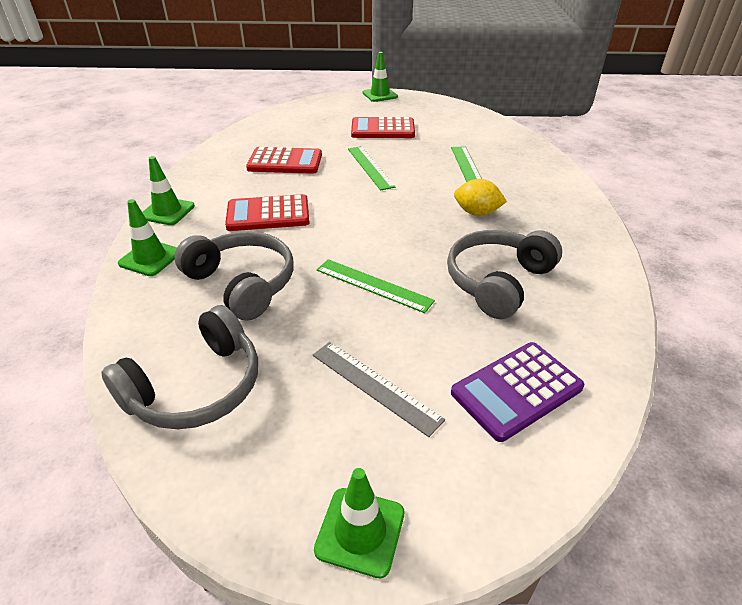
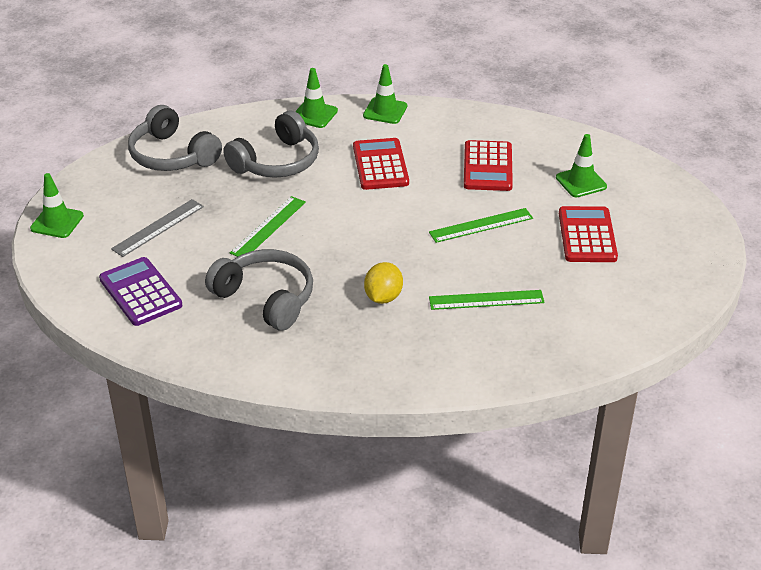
camera: 90 degrees right, 0 degrees up
(380, 95) = (708, 234): green traffic cone -> green traffic cone (581, 182)

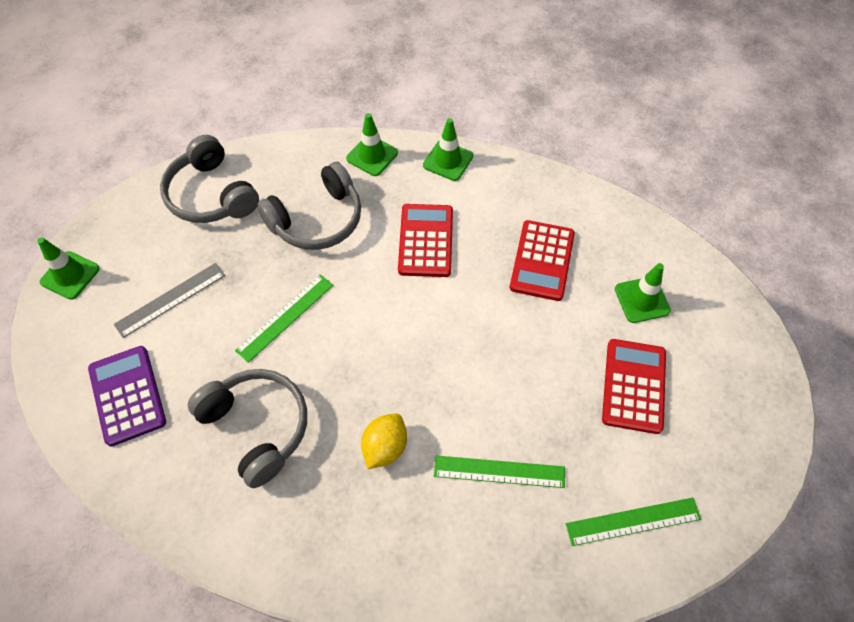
camera: 10 degrees right, 20 degrees up
(481, 225) = (517, 350): green ruler -> green ruler (633, 521)

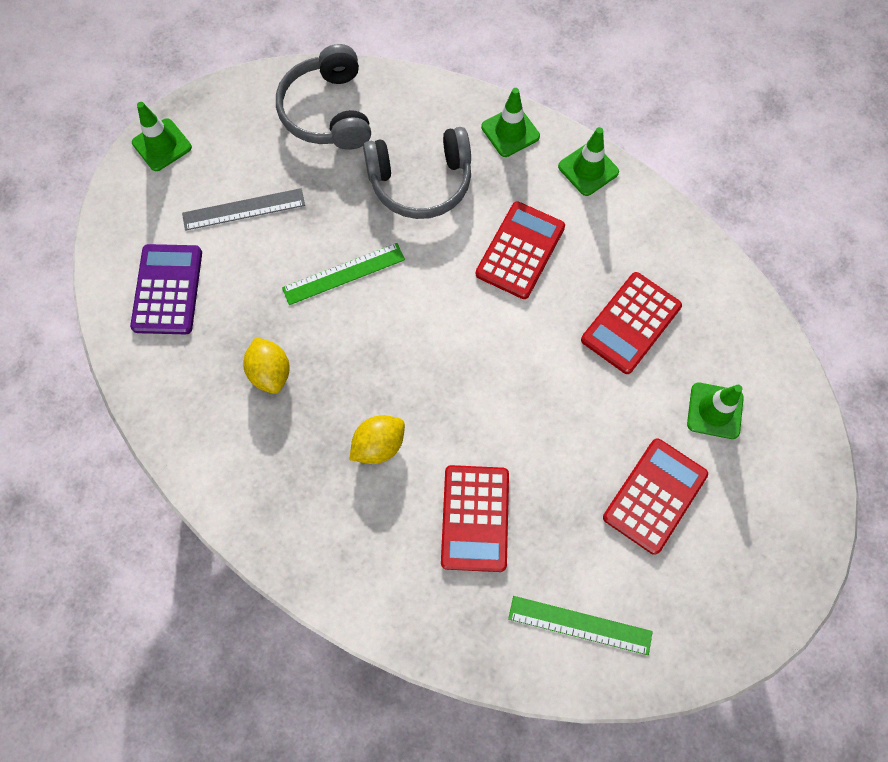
camera: 25 degrees right, 10 degrees up
(257, 427) = (270, 372): grey headphones -> yellow lemon
(499, 471) = (475, 518): green ruler -> red calculator

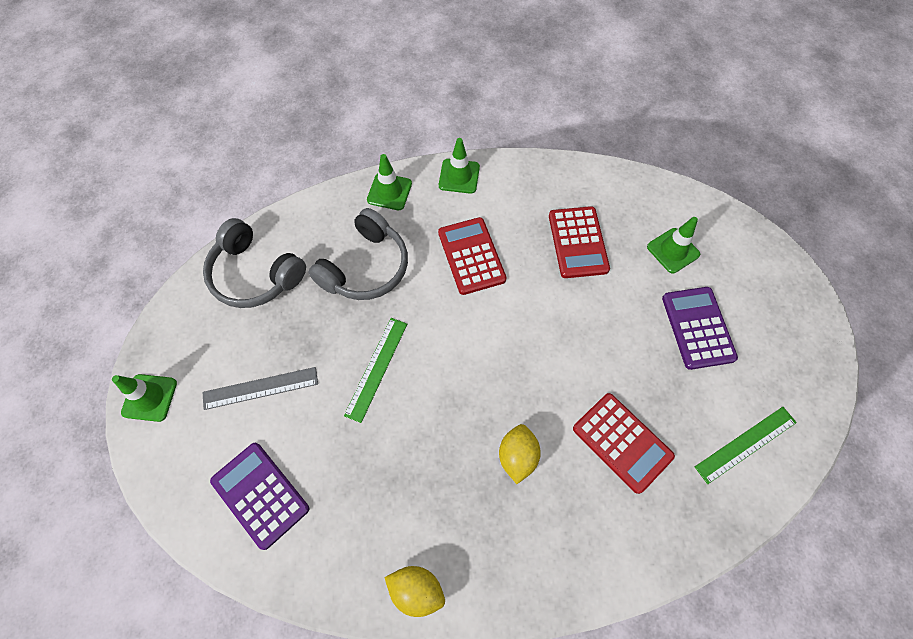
camera: 45 degrees left, 5 degrees down
(244, 209) = (260, 388): grey ruler -> grey ruler turned 45 degrees clockwise
(270, 372) = (396, 480): yellow lemon -> yellow lemon (416, 590)
(654, 496) = (697, 328): red calculator -> purple calculator

